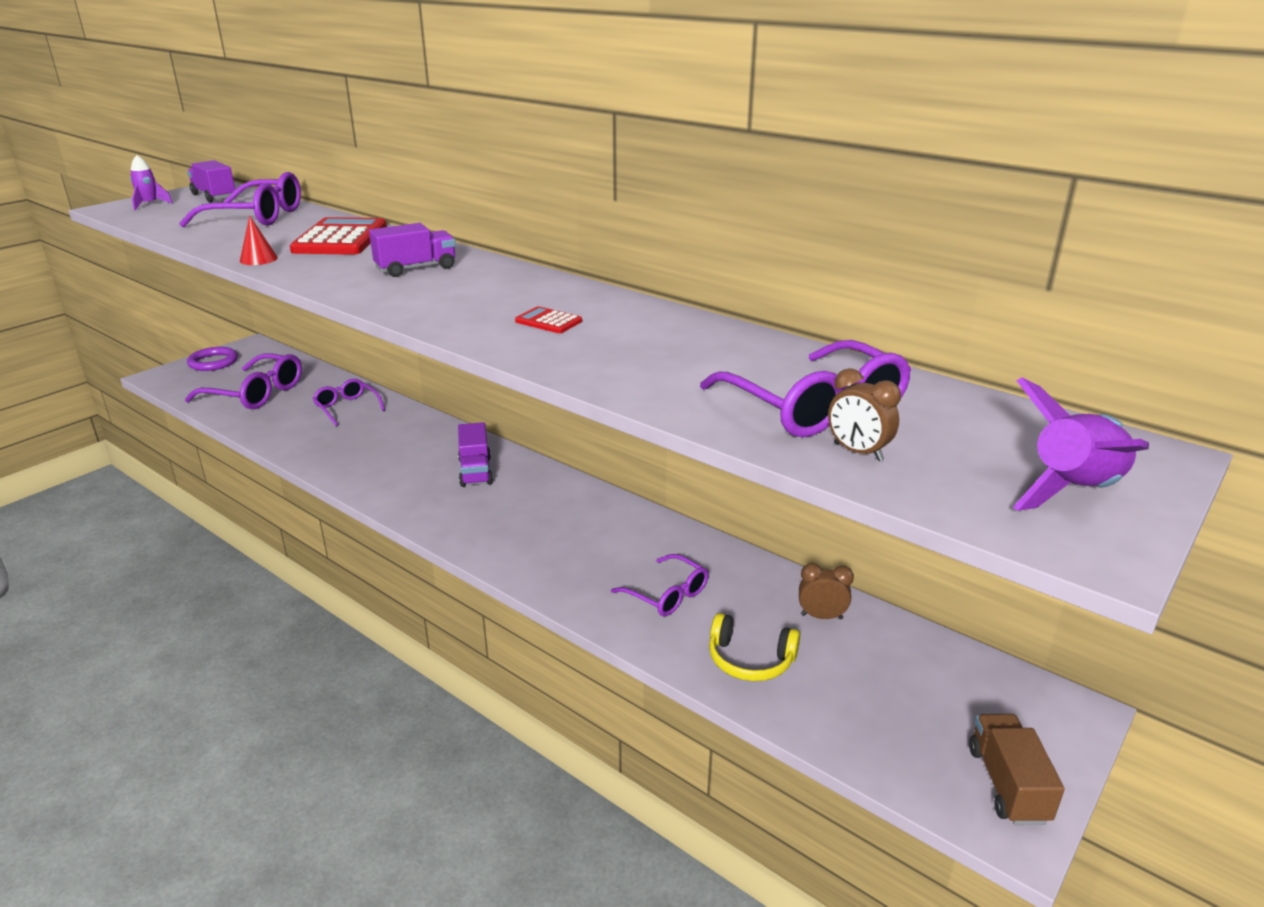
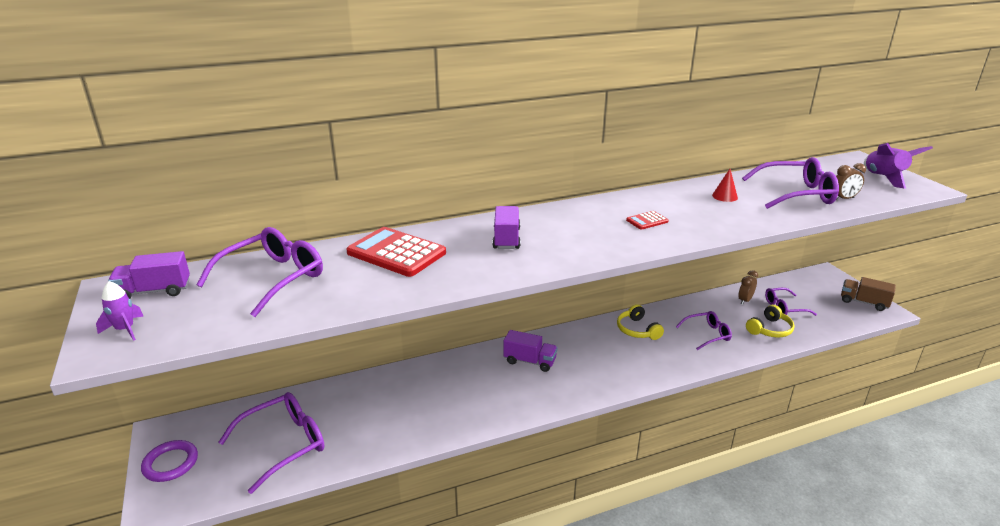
camera: 60 degrees left, 0 degrees up
(258, 259) = (412, 291): red cone -> red cone (724, 196)
(347, 408) = (372, 397): purple glasses -> purple glasses (784, 307)
(619, 530) = (637, 330): none -> yellow headphones

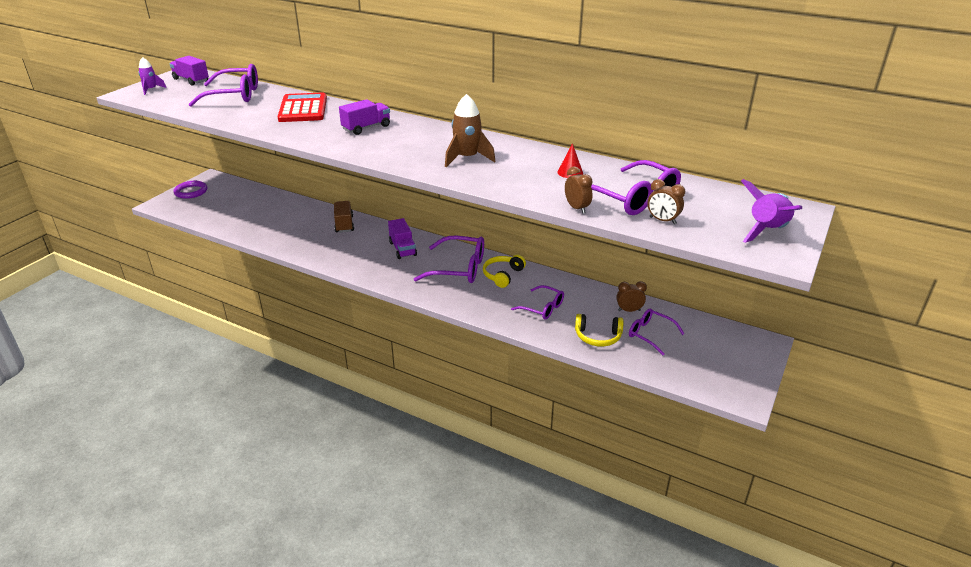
camera: 50 degrees right, 5 degrees up
(284, 444) = (234, 211): purple glasses -> purple glasses (459, 268)
(647, 221) = (467, 158): red calculator -> brown rocket
(796, 216) = (577, 208): none -> brown clock
(863, 302) = (738, 379): brown truck -> brown truck (344, 224)

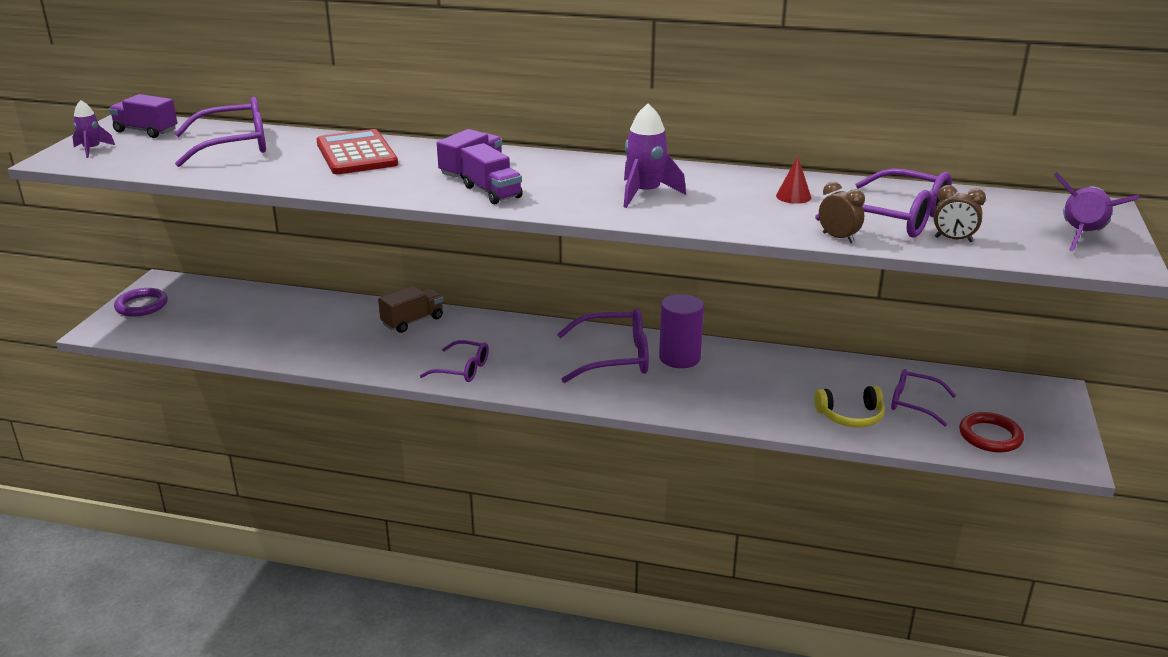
camera: 15 degrees left, 5 degrees down
(344, 224) = (412, 321): brown truck -> brown truck turned 75 degrees clockwise
(402, 249) = (519, 343): purple truck -> purple truck (492, 192)
(467, 158) = (645, 193): brown rocket -> purple rocket
(503, 275) = (679, 358): yellow headphones -> purple cylinder
(542, 308) = (758, 392): purple glasses -> purple glasses (462, 369)
(629, 310) = (870, 378): brown clock -> none
(693, 368) = (990, 436): none -> red ring

